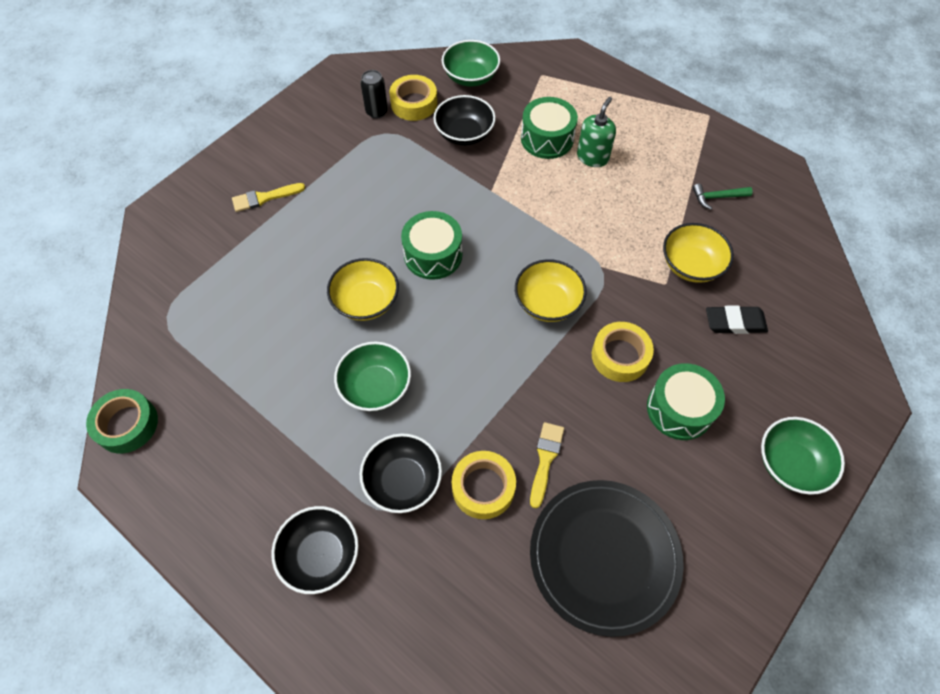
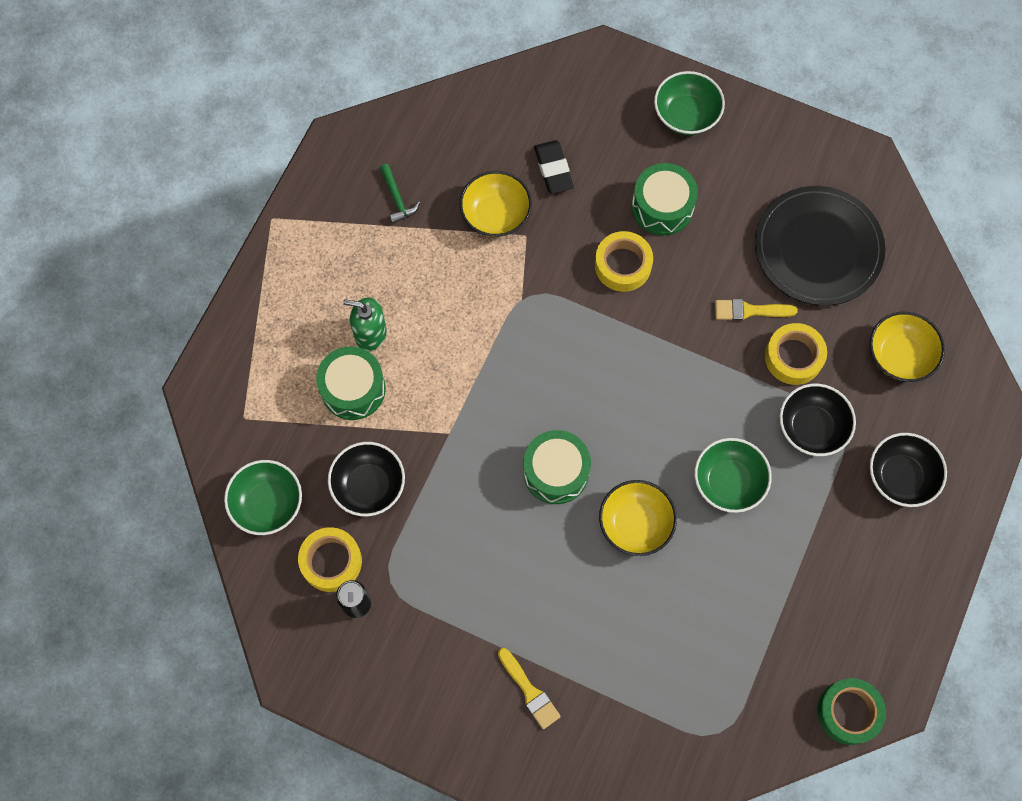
camera: 105 degrees left, 10 degrees up
(547, 303) = (582, 342): yellow bowl -> yellow bowl (899, 355)

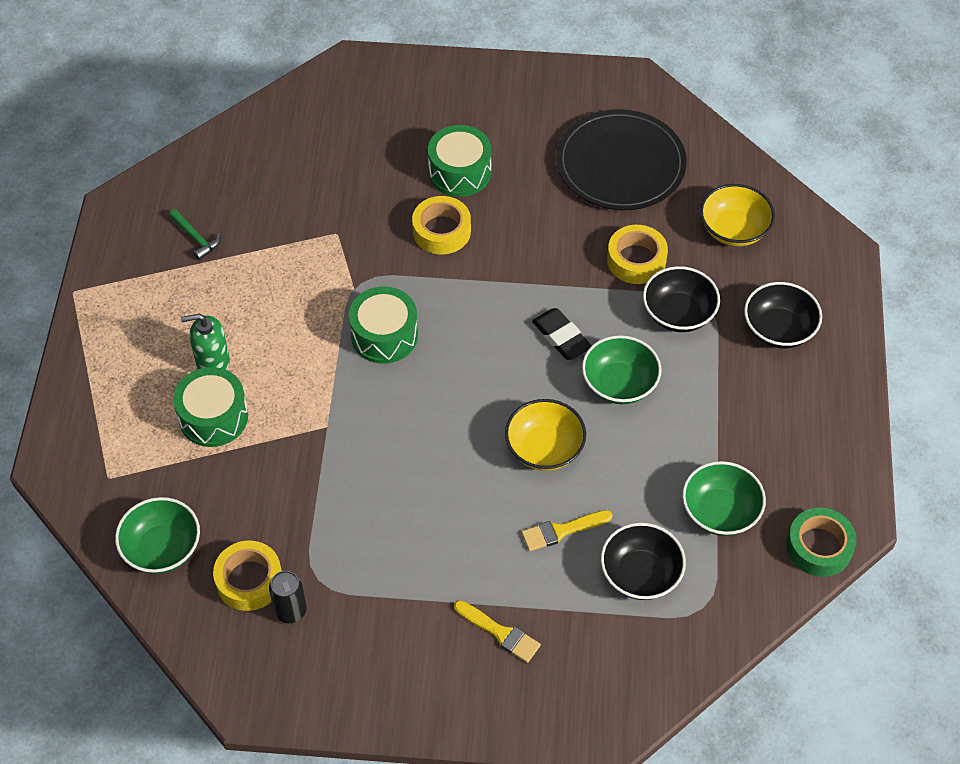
camera: 20 degrees left, 15 degrees down
(369, 485) = (262, 498): black bowl -> black bowl (640, 574)
(495, 215) = (300, 224): yellow bowl -> none
(553, 169) = (342, 170): black eraser -> black eraser (561, 337)
(556, 472) = (447, 427): green drum -> green drum (384, 335)
(686, 115) = (451, 91): green bowl -> green bowl (720, 512)
(749, 311) = (578, 234): yellow brush -> yellow brush (562, 531)

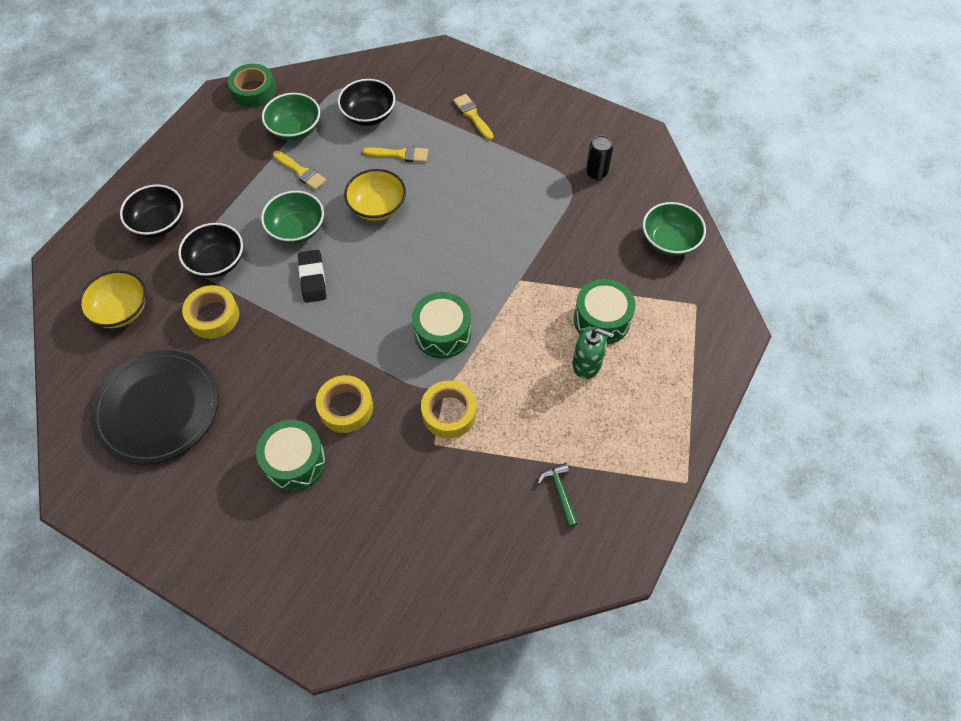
camera: 155 degrees left, 5 degrees up
(249, 580) = (616, 199): yellow tape -> yellow tape (449, 413)
(668, 456) = (301, 172): none -> yellow brush

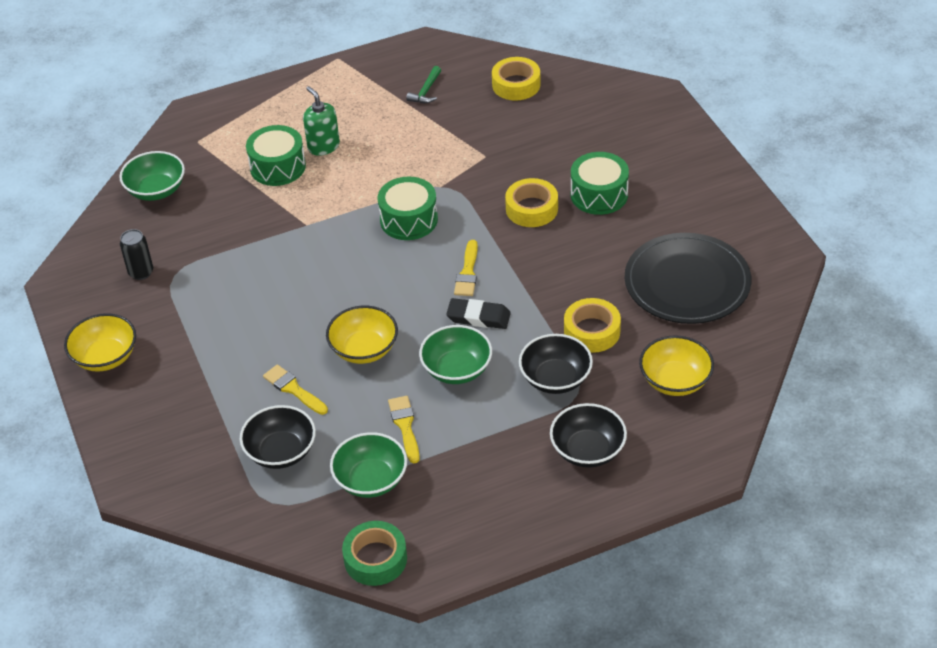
camera: 140 degrees left, 15 degrees down
(312, 278) = (478, 317): black eraser -> black eraser turned 75 degrees clockwise
(449, 413) = (456, 168): yellow tape -> yellow tape (516, 85)
(472, 115) = (182, 390): yellow brush -> yellow brush (467, 272)
(546, 107) = (105, 357): none -> yellow bowl

